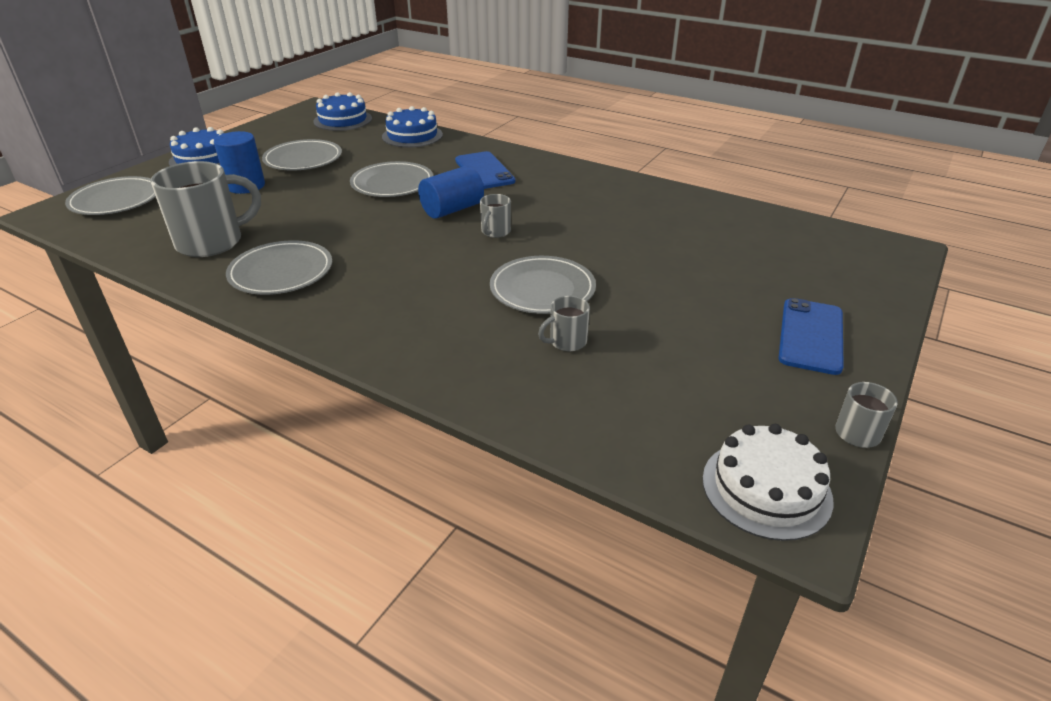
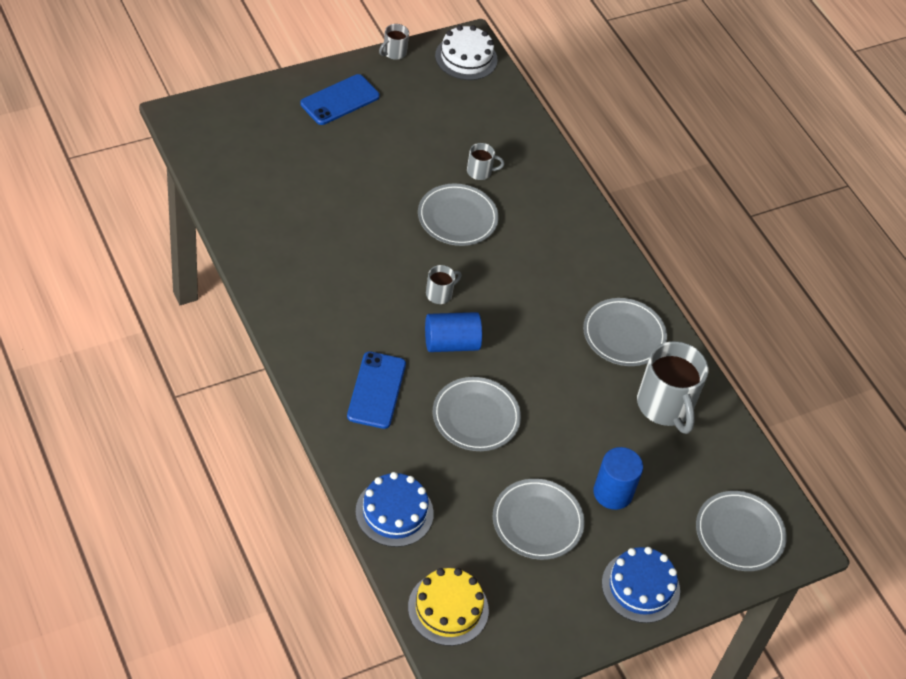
camera: 155 degrees left, 15 degrees up
(212, 242) = (665, 406): grey mug -> grey mug turned 105 degrees counterclockwise
(343, 120) = (448, 608): blue cake -> yellow cake

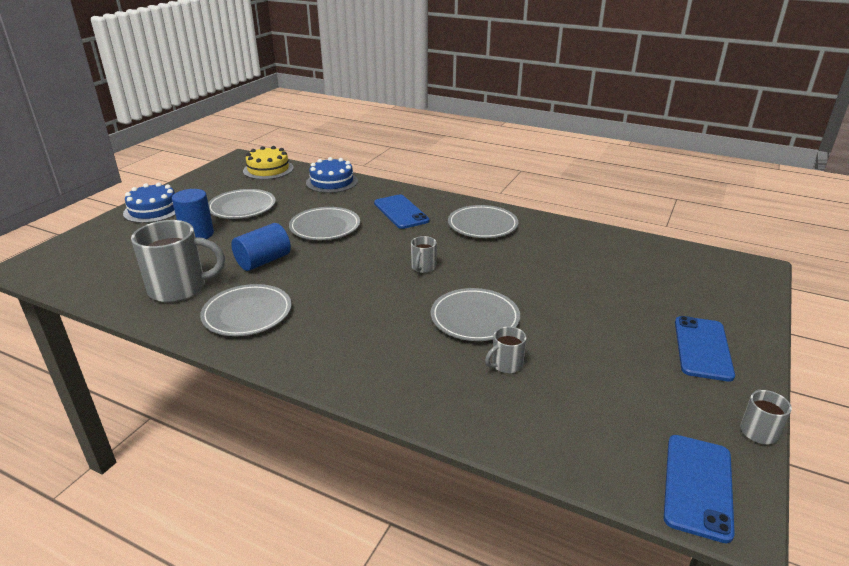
camera: 150 degrees right, 20 degrees down
(451, 343) = (382, 249): blue cylinder -> blue cylinder (263, 261)
(466, 58) = (698, 486): white cake -> blue phone
(665, 406) = (179, 288): grey mug -> grey mug turned 135 degrees clockwise
(739, 533) = (83, 252): grey plate -> grey plate (482, 225)

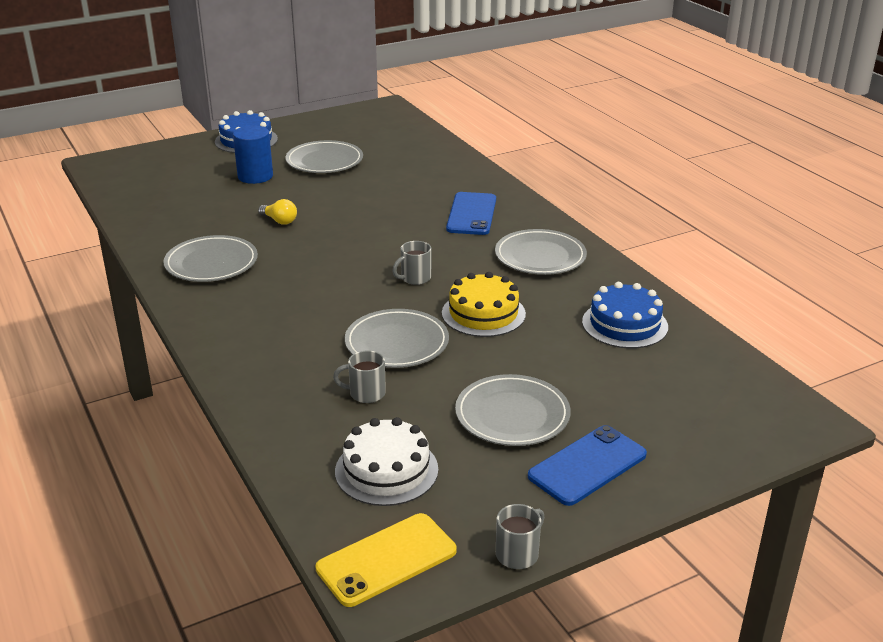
camera: 35 degrees right, 0 degrees up
(179, 288) = (186, 222): grey mug -> none
(263, 261) = (279, 221): blue cylinder -> yellow light bulb
(268, 169) = (398, 127): yellow cake -> yellow cake (483, 313)
(325, 227) = (375, 205): grey plate -> grey plate (512, 415)
(332, 182) = (444, 159): blue cake -> blue cake (624, 324)
(600, 416) = (386, 470): none -> white cake
(698, 486) = (387, 560): blue phone -> yellow phone

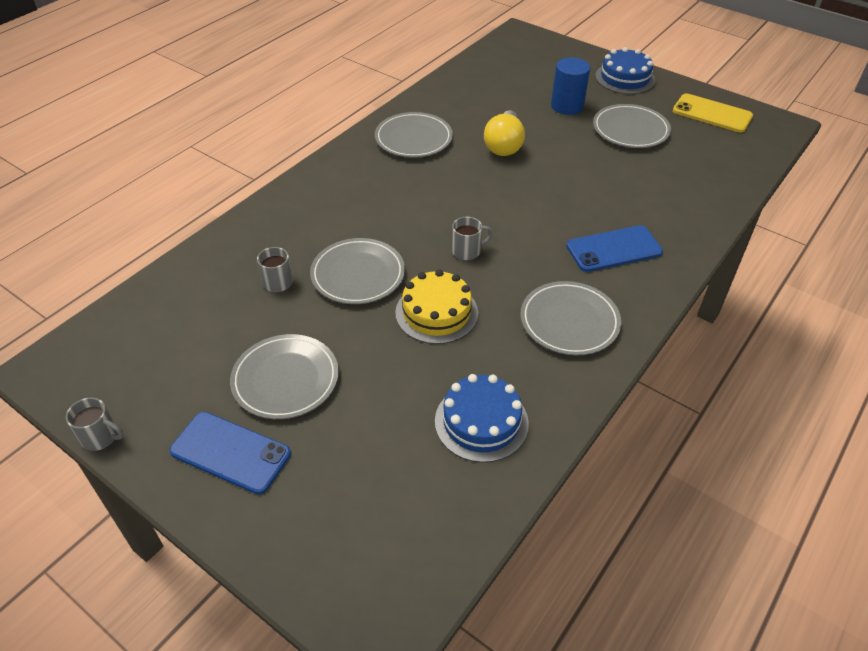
camera: 65 degrees right, 15 degrees up
(279, 221) = (504, 145): yellow light bulb -> yellow light bulb, size x1.74
(386, 470) = (183, 326): white cake -> none
(387, 560) = (79, 362): yellow phone -> yellow phone (712, 114)
(415, 278) = (467, 251): grey mug -> grey mug turned 135 degrees clockwise

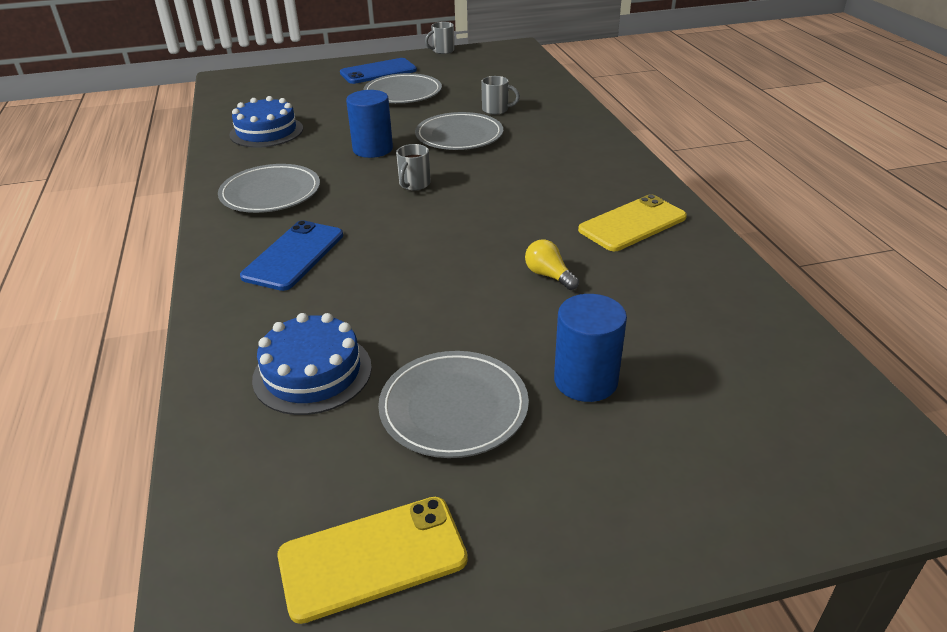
camera: 130 degrees right, 10 degrees down
(413, 138) = (632, 223): grey plate -> yellow phone
(436, 312) = (373, 149): yellow cake -> blue cylinder
(504, 145) = (548, 275): yellow light bulb -> yellow light bulb, size x0.57
(625, 78) = (611, 520): blue cake -> blue cake (312, 372)

